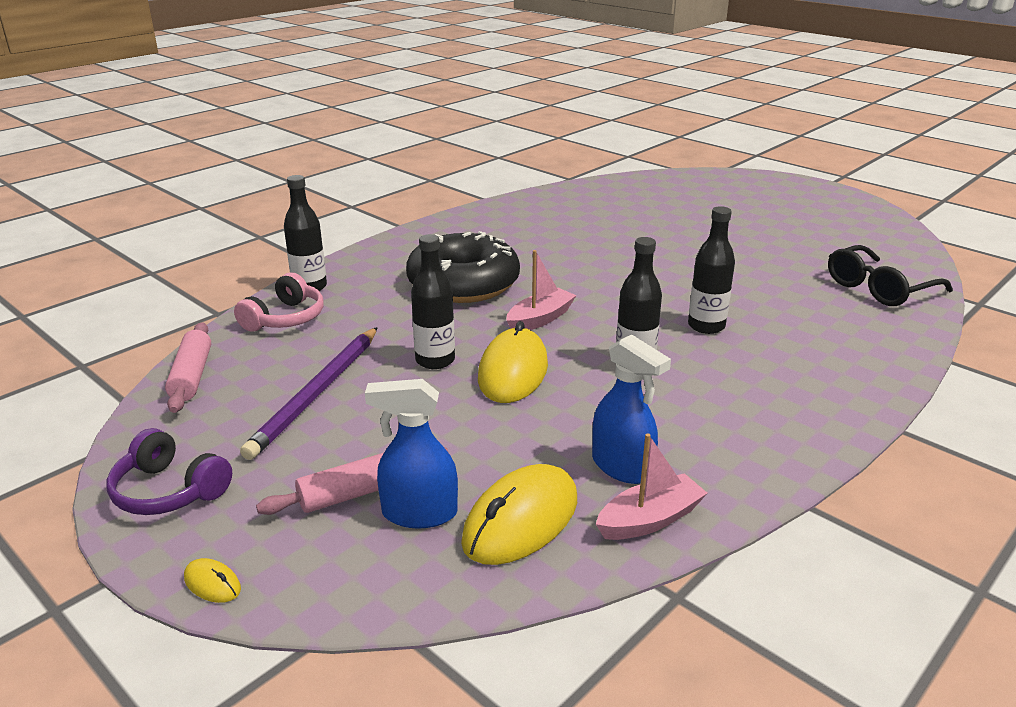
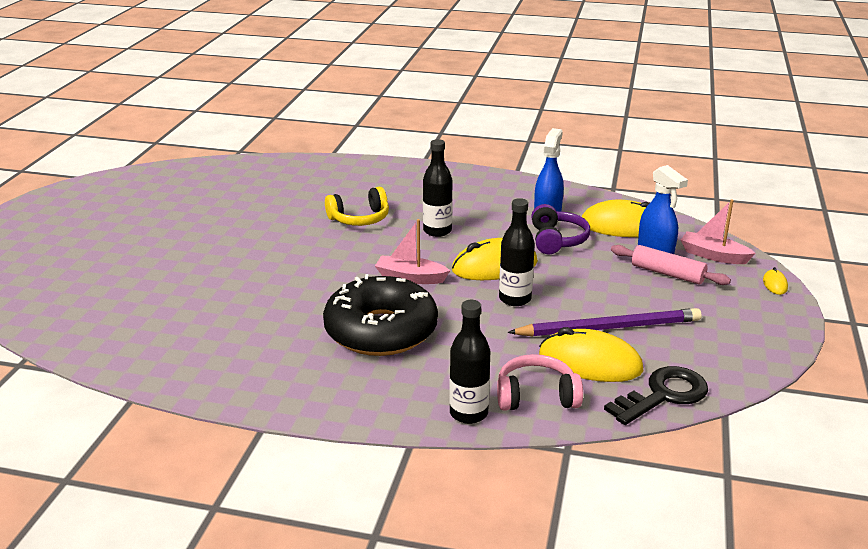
camera: 120 degrees left, 0 degrees up
(169, 491) = (756, 332): purple headphones -> purple headphones (557, 240)
(192, 376) = (663, 395): pink rolling pin -> black key
(285, 359) = (590, 362): none -> yellow mouse
(650, 520) = (577, 199): pink boat -> pink boat (713, 255)
(706, 326) = (359, 219): black bottle -> yellow headphones
(879, 288) = (244, 175): black glasses -> none

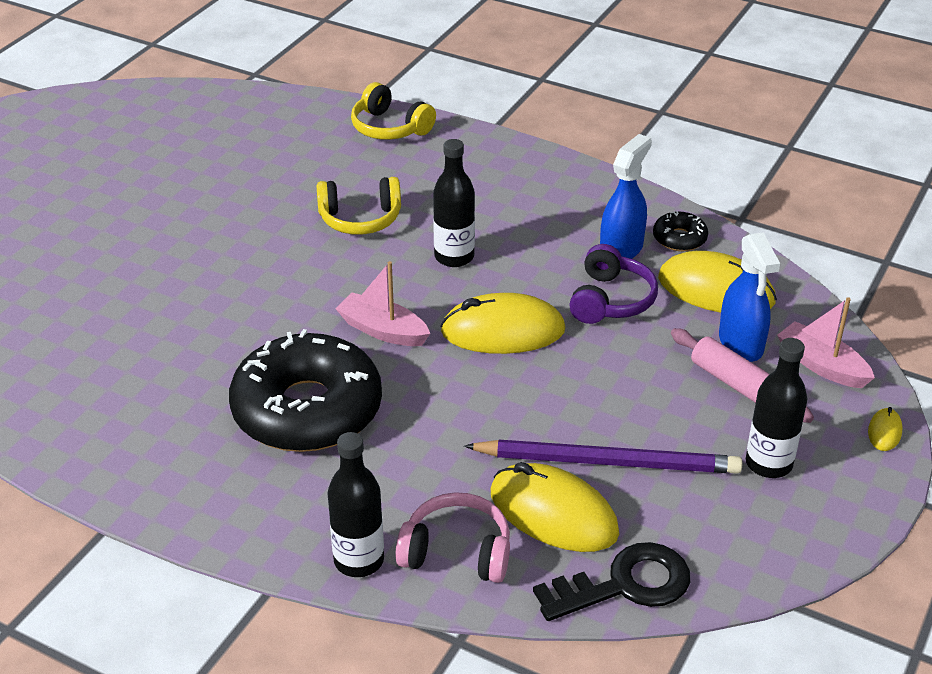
camera: 15 degrees right, 10 degrees up
(353, 168) = (389, 128): none -> yellow headphones
(515, 299) = (504, 390): black bottle -> black bottle (768, 464)
(581, 202) = (679, 238): none -> black donut

